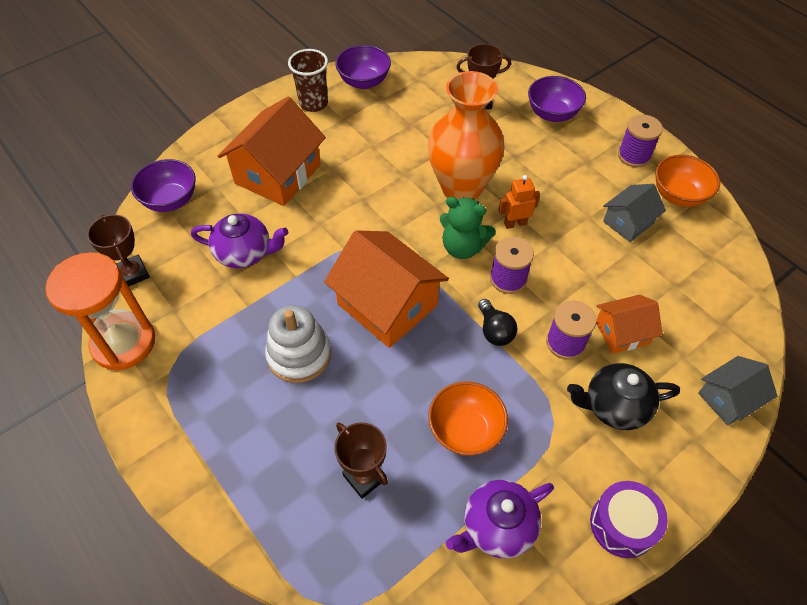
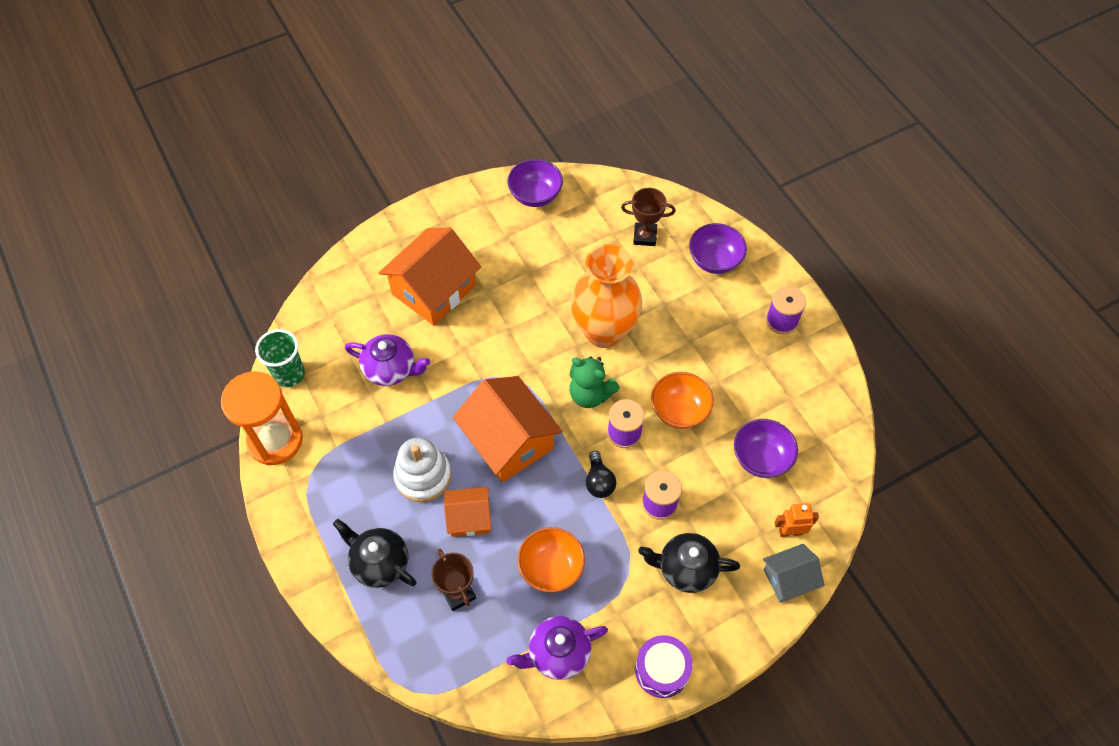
camera: 10 degrees right, 5 degrees up
(133, 273) = (289, 374): brown trophy -> green cup
(170, 200) = (331, 303): purple bowl -> purple bowl (761, 458)
(265, 457) = (379, 563): none -> black teapot
(313, 103) = (481, 214): brown cup -> none
(515, 223) = (645, 377): orange robot -> orange robot (790, 532)
(622, 332) = (713, 502): orange house -> orange house (469, 518)
(628, 222) = (753, 392): grey house -> none
(678, 195) = (811, 371): orange bowl -> orange bowl (679, 411)

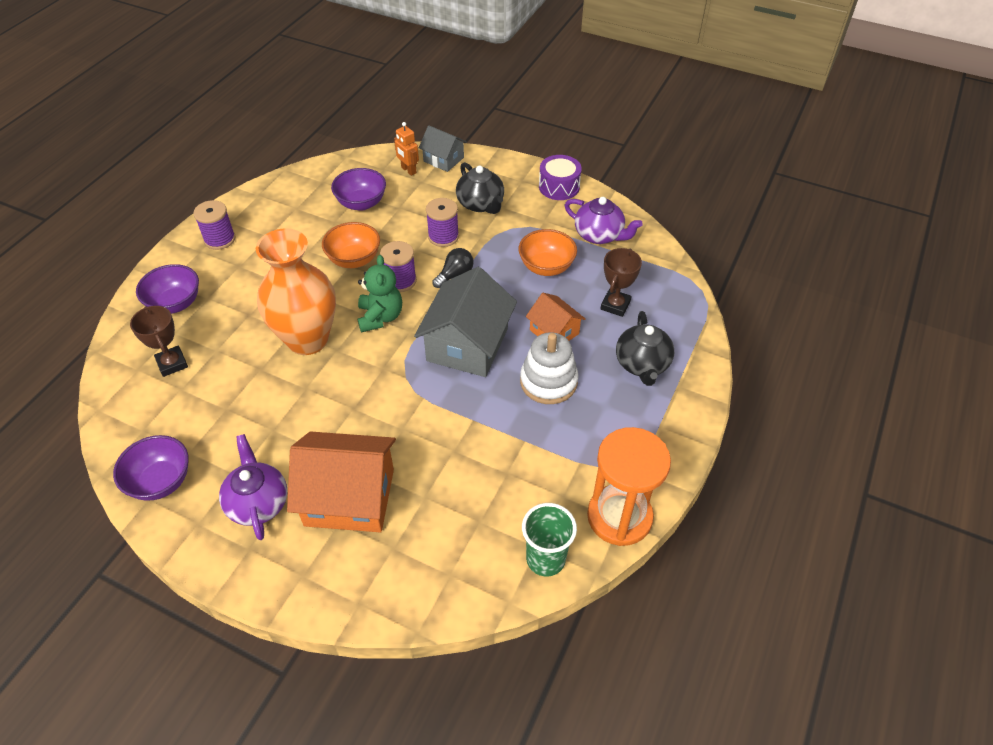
camera: 125 degrees left, 10 degrees down
(390, 369) = (468, 473): purple teapot -> purple teapot (258, 503)
(509, 441) = (467, 344): orange house -> grey house

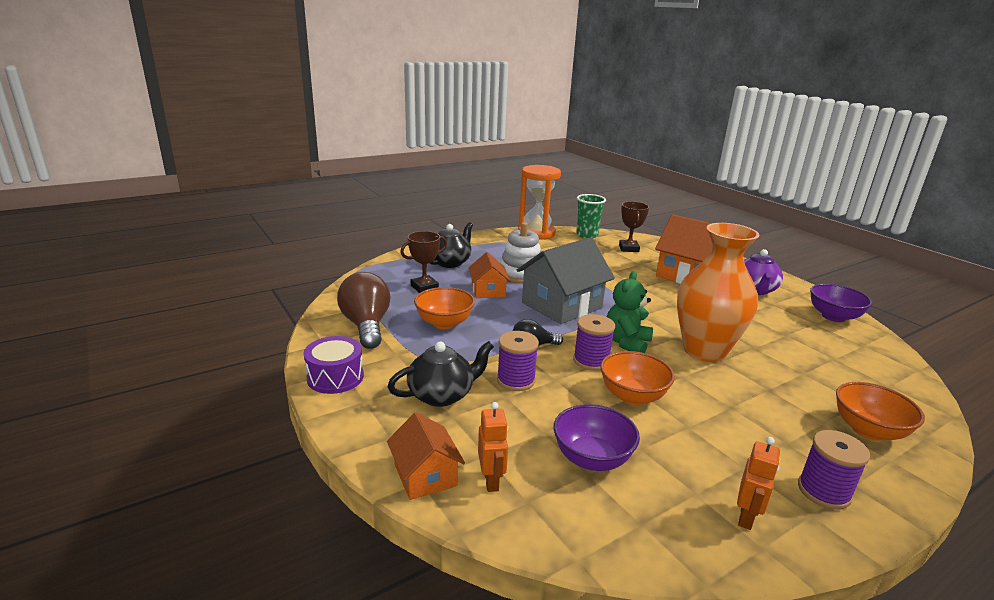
camera: 150 degrees left, 25 degrees down
(172, 363) = (850, 378): brown trophy -> brown trophy (628, 248)
(175, 303) = (868, 430): purple bowl -> orange bowl
(266, 206) = (746, 517): none -> orange robot
(443, 159) = (425, 475): grey house -> orange house
(480, 204) = (442, 395): black teapot -> black teapot turned 60 degrees clockwise
(599, 235) = (366, 326): purple teapot -> brown light bulb

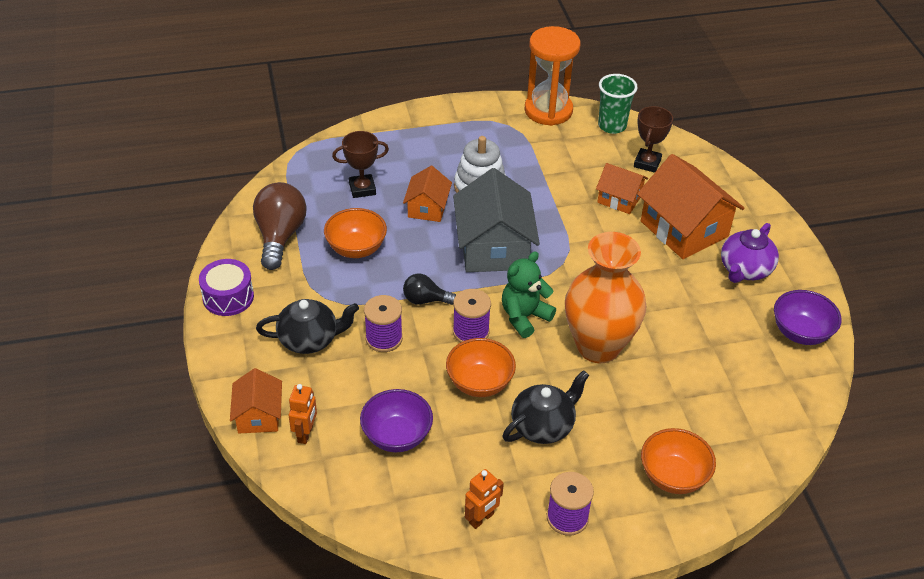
camera: 20 degrees right, 20 degrees up
(450, 262) = (411, 150): black teapot -> black teapot (543, 426)
(562, 305) = (494, 247): grey house -> grey house turned 75 degrees counterclockwise
(629, 267) = (619, 199): none -> orange house

